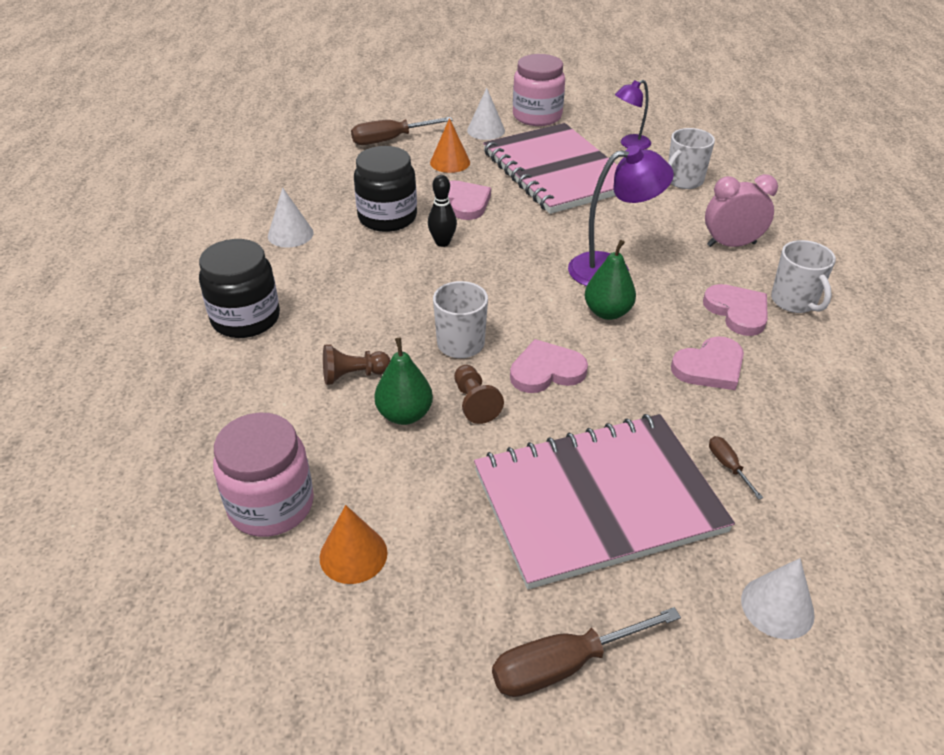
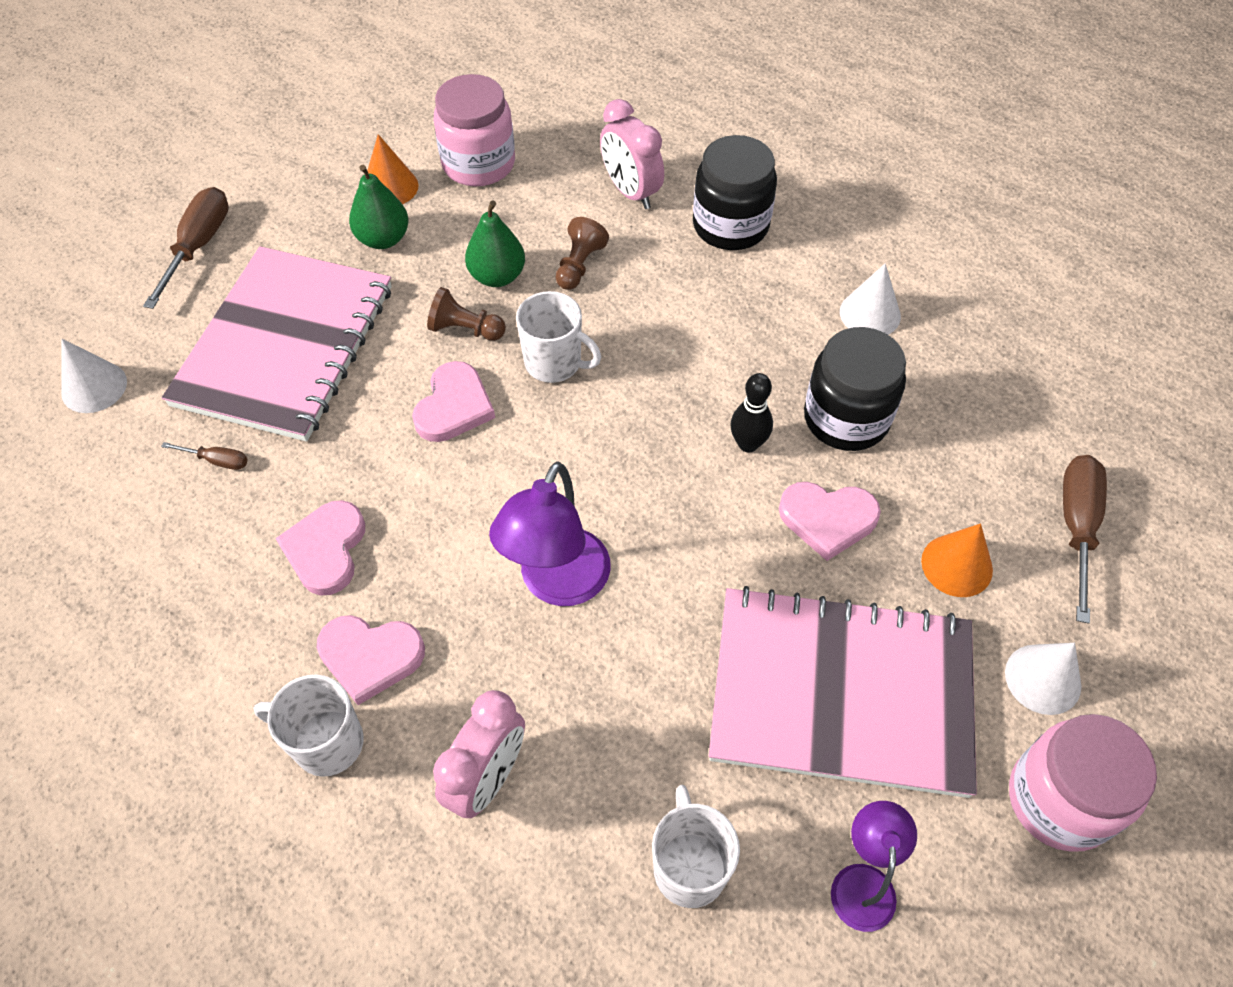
camera: 125 degrees right, 15 degrees up
(242, 385) = (631, 192): none -> pink clock
(607, 312) = (487, 520): green pear -> green pear (383, 239)

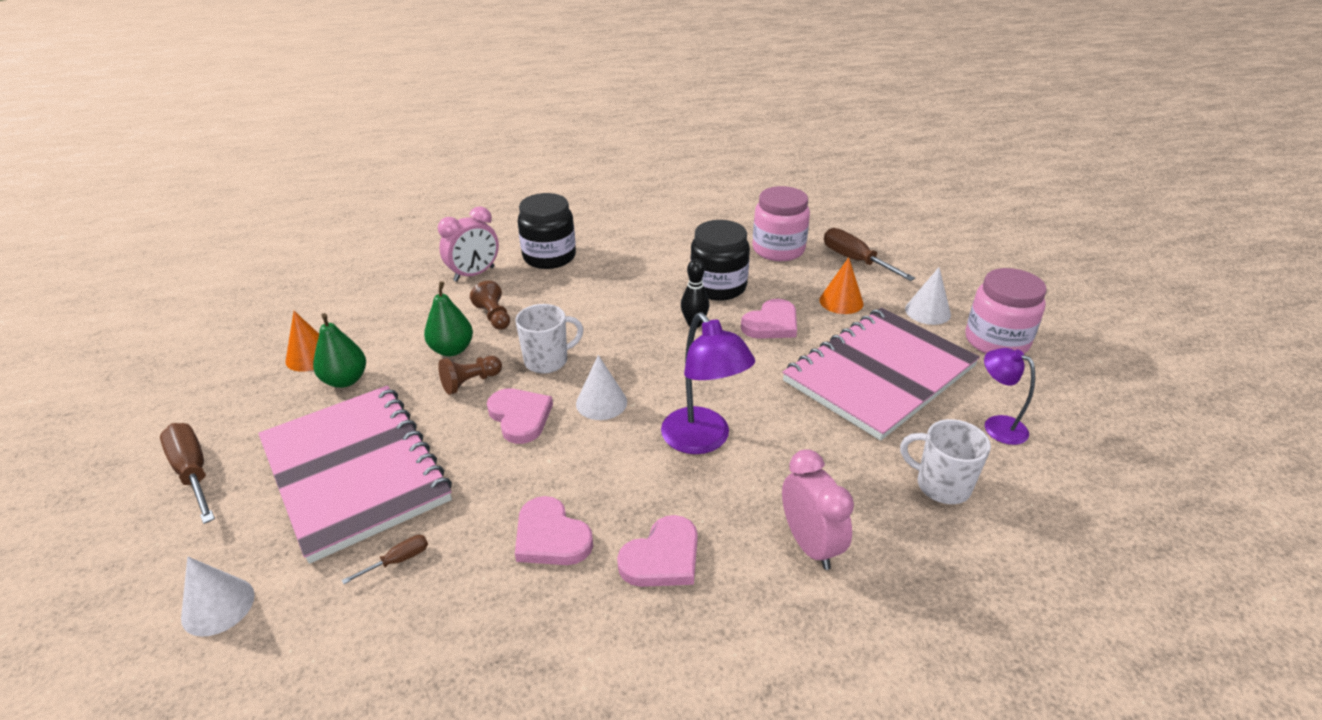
camera: 50 degrees left, 20 degrees down
(326, 742) = (706, 618): white mug -> none
(478, 164) = (358, 313): pink jar -> pink jar (778, 249)
(631, 192) = (474, 274): pink clock -> pink clock turned 45 degrees counterclockwise
(870, 314) = (666, 248): white cone -> white cone (601, 402)

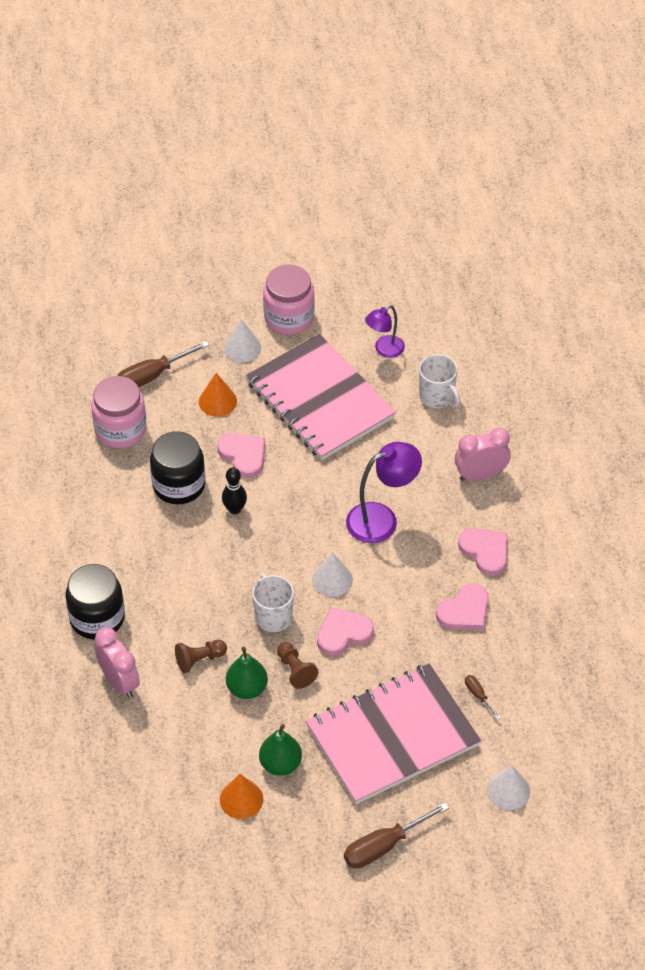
camera: 85 degrees left, 15 degrees up
(941, 485) = (437, 397): white mug -> white mug turned 75 degrees counterclockwise

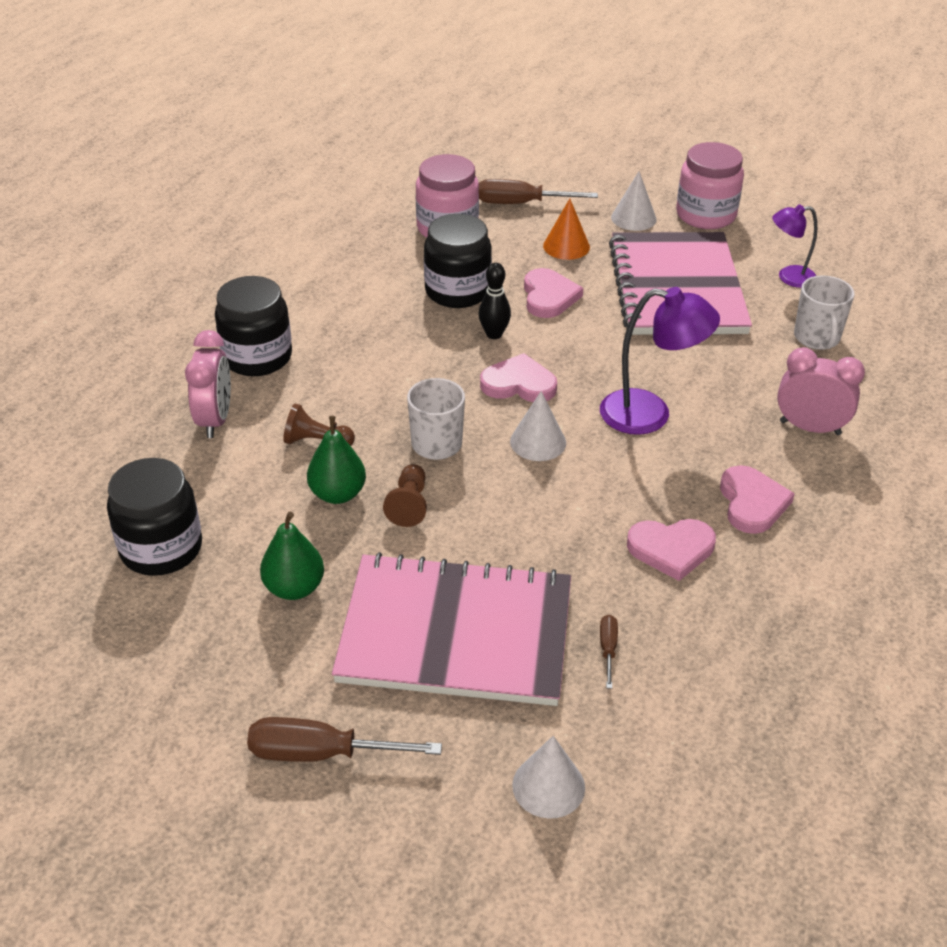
camera: 35 degrees right, 10 degrees down
(179, 787) = (161, 548): none -> black jar
(241, 799) = (212, 599): orange cone -> none
(343, 633) = (500, 497): pink heart -> pink heart (519, 384)

